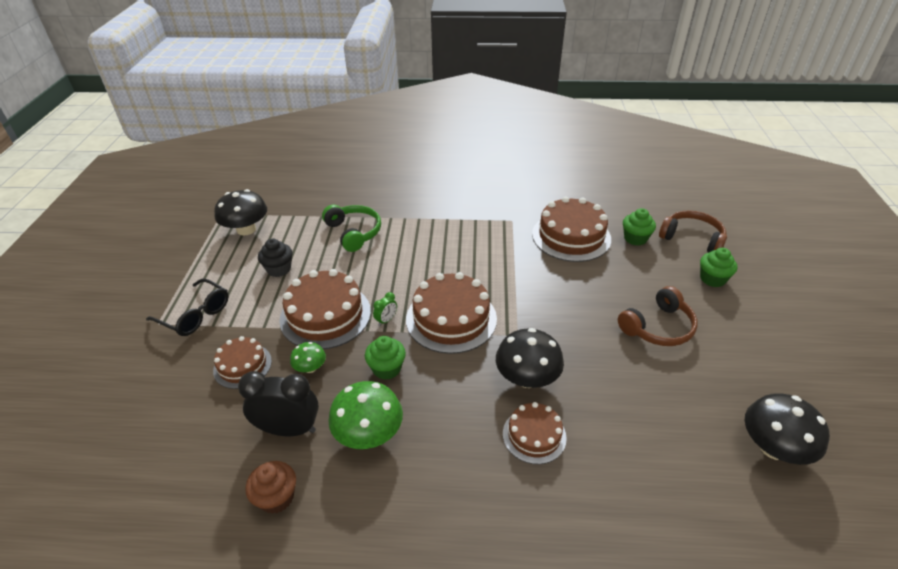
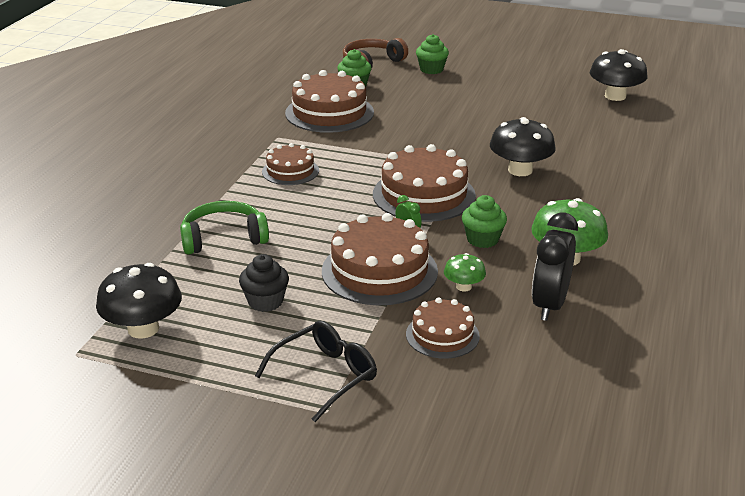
camera: 75 degrees left, 10 degrees down
(276, 497) = (633, 316): brown cupcake -> none
(534, 435) = (586, 179): brown cake -> brown cake (290, 171)
(658, 327) = (481, 104): brown headphones -> none

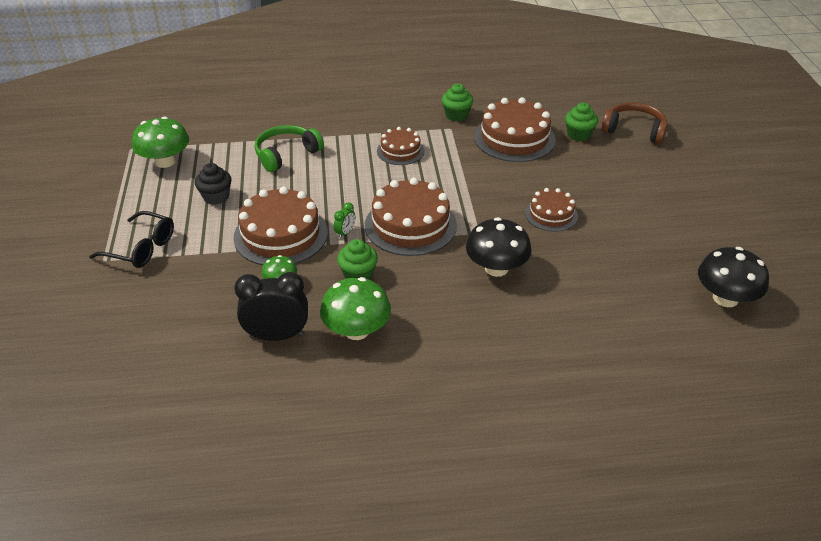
camera: 65 degrees right, 10 degrees up
(143, 329) = (165, 161): black mushroom -> green mushroom
(223, 238) = (286, 154): green headphones -> green headphones turned 90 degrees counterclockwise
(431, 69) = (658, 165): green cupcake -> green cupcake (456, 115)
(442, 335) = (210, 288): brown cake -> brown cake (551, 214)

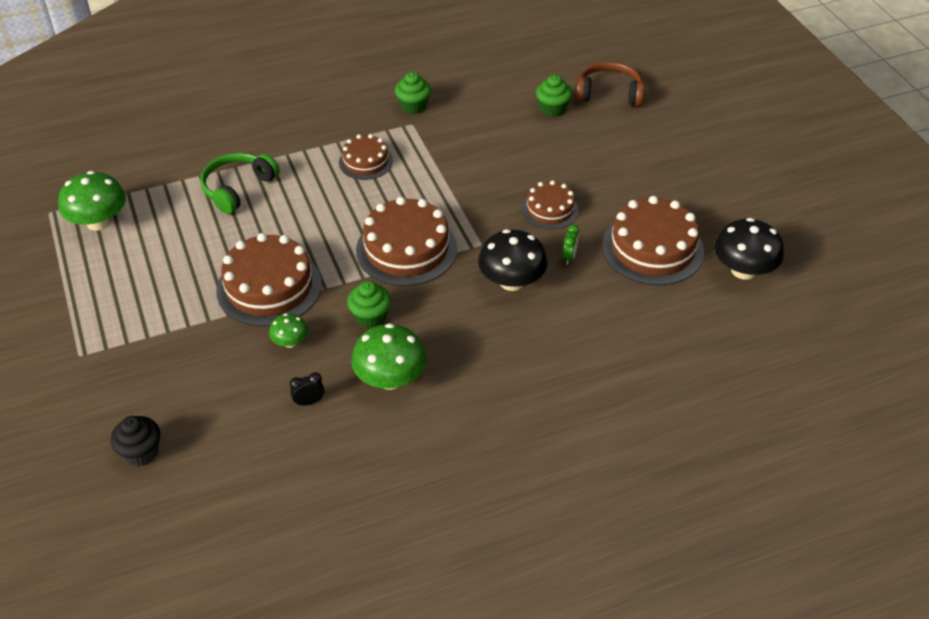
camera: 15 degrees left, 5 degrees up
(141, 248) = (117, 333): black glasses -> none
(216, 197) = (177, 255): black cupcake -> black cupcake (141, 452)
(277, 336) = (309, 402): black clock -> black clock, size x0.46
(345, 233) = (339, 272): green clock -> green clock (569, 257)
(514, 138) = (485, 125): brown cake -> brown cake (652, 248)

